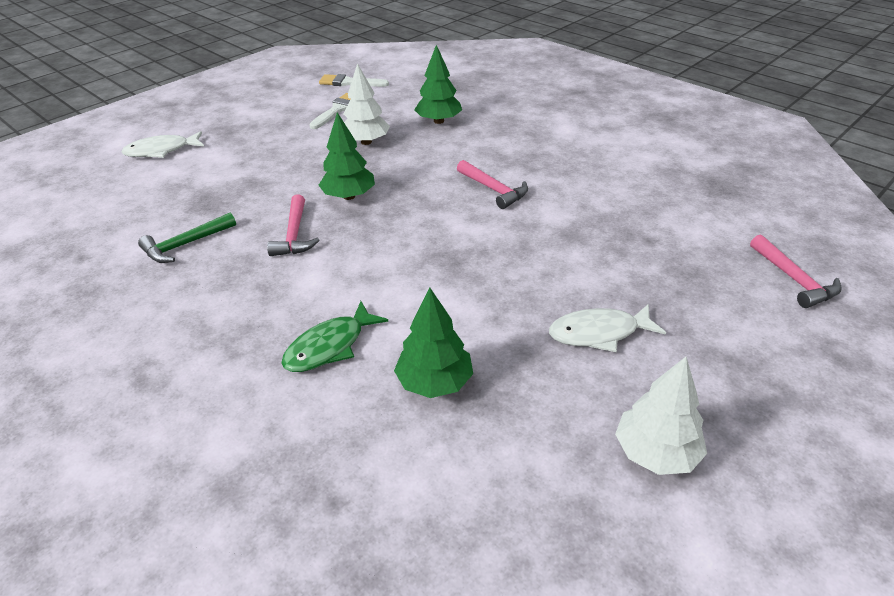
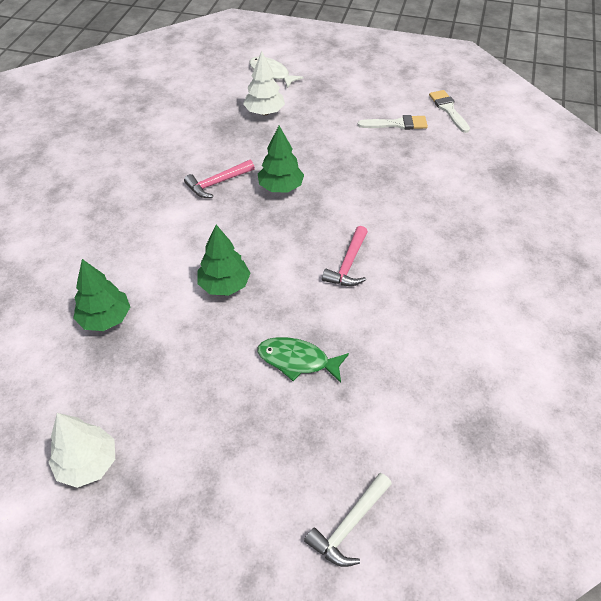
camera: 60 degrees right, 10 degrees up
(185, 244) = (177, 141): green hammer -> none
(330, 346) = (115, 254): green fish -> green fish (297, 360)
(366, 142) = (362, 162): white tree -> white tree (264, 112)
(438, 121) = (431, 188): green tree -> green tree (224, 285)
(599, 333) = (198, 394): white fish -> none
(793, 279) = (349, 525): pink hammer -> white hammer

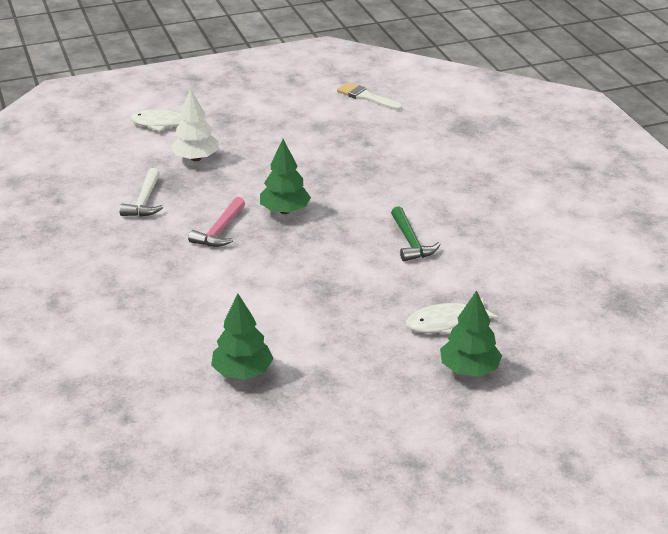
camera: 35 degrees left, 15 degrees down
(87, 463) = (357, 470): white tree -> none
(224, 285) = (322, 301): green tree -> green tree (469, 369)
(297, 360) = (445, 323): green fish -> white fish
(348, 264) = (410, 242): pink hammer -> green hammer
(349, 525) = (598, 399): white hammer -> white hammer (144, 201)
(397, 124) = (333, 124): white brush -> none

